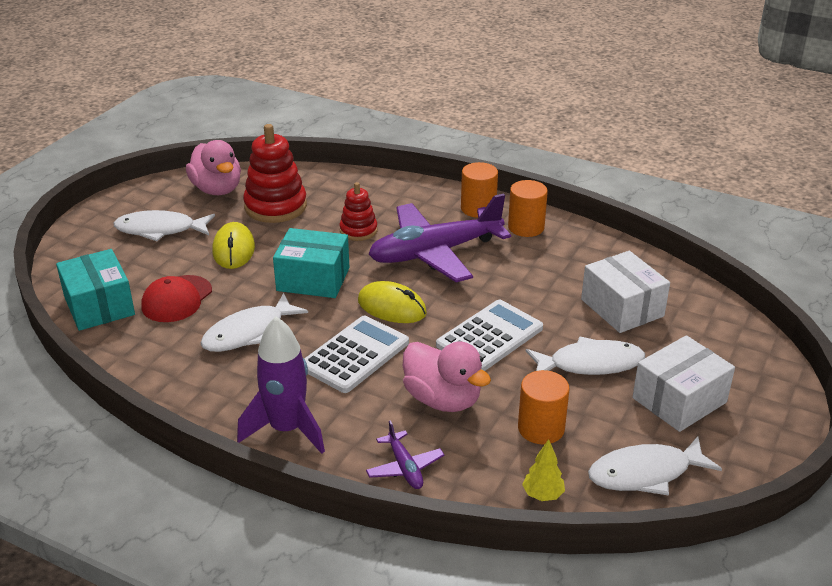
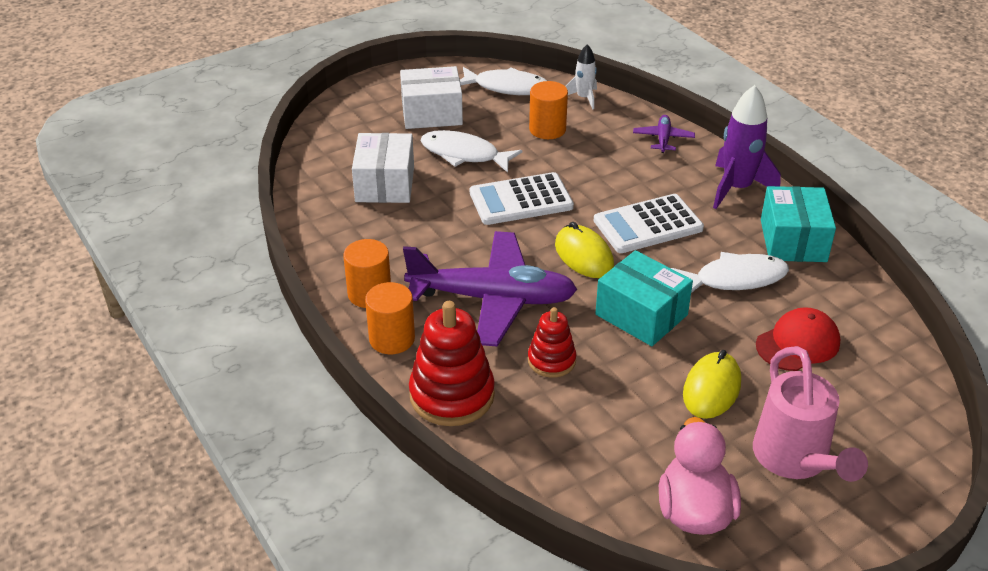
camera: 150 degrees left, 5 degrees up
(99, 306) = (886, 366): turquoise box -> turquoise box (793, 241)
(160, 230) = (795, 460): white fish -> pink watering can
(275, 206) = (628, 442): red stacking toy -> red stacking toy (452, 395)
(442, 399) = (601, 169): pink duck -> none
(542, 495) = (584, 98): yellow tree -> white rocket

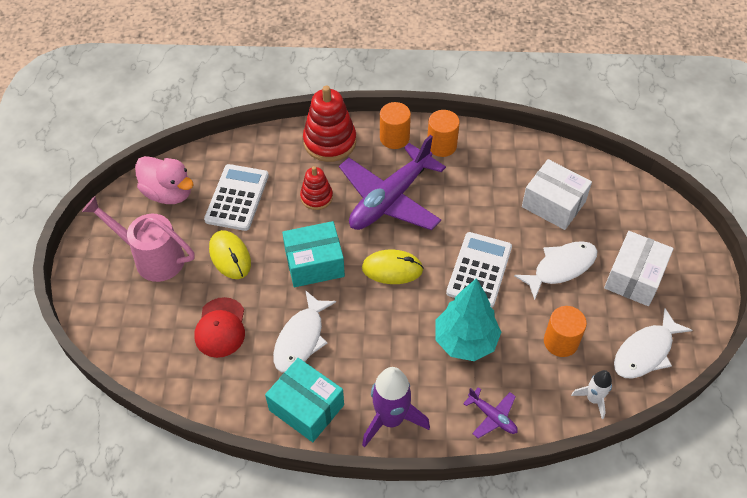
camera: 125 degrees right, 15 degrees up
(610, 178) = (465, 341): none -> turquoise tree
(648, 225) = (394, 328): white calculator -> white calculator (237, 198)

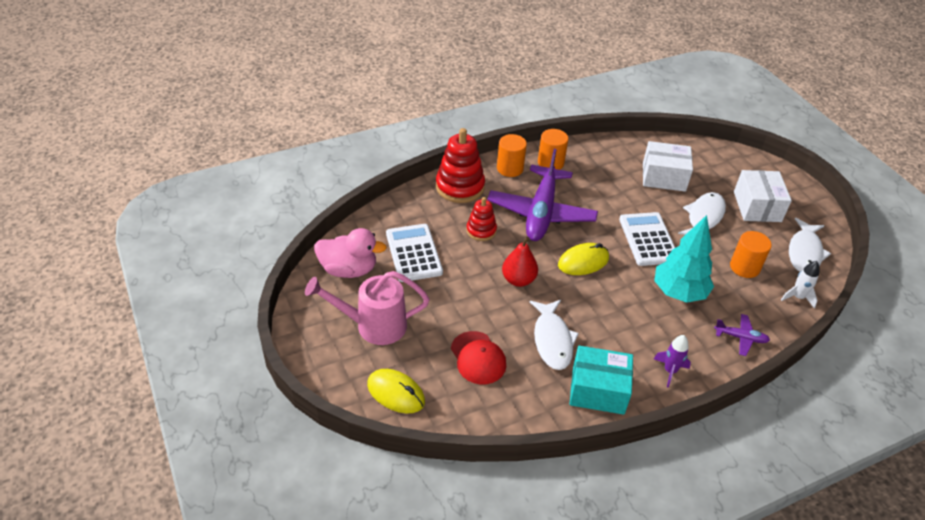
camera: 30 degrees left, 10 degrees down
(230, 256) = (443, 300): yellow mouse -> yellow mouse (396, 393)
(314, 263) = (518, 280): turquoise box -> red pear
(391, 419) = (670, 371): purple rocket -> purple rocket, size x0.56

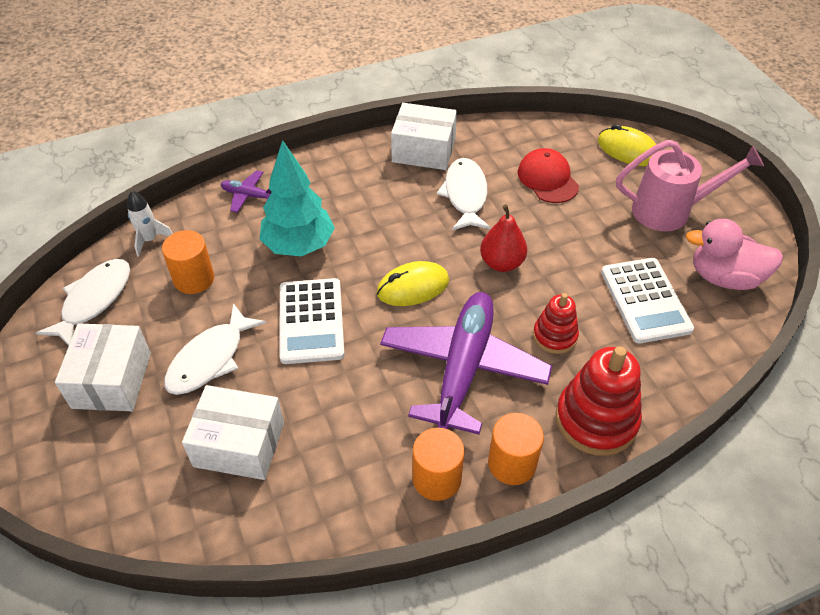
camera: 175 degrees left, 5 degrees up
(598, 390) = (423, 150): turquoise box -> white box
(670, 371) = (343, 166): purple rocket -> none

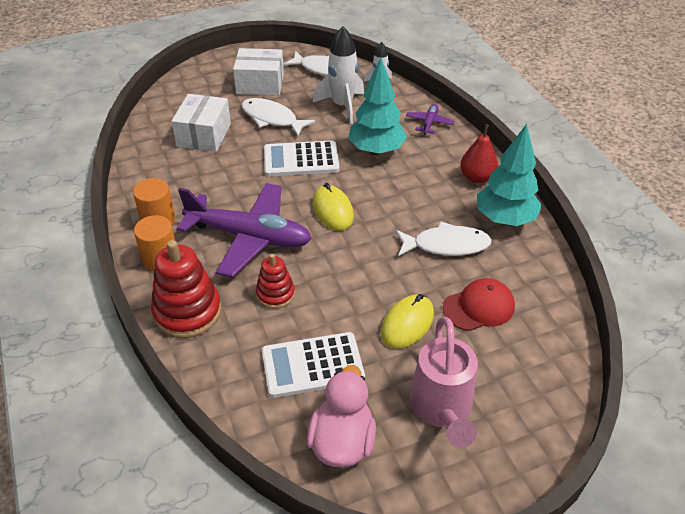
camera: 90 degrees right, 5 degrees down
(194, 279) = (342, 106): orange cylinder -> white rocket
(423, 150) = (505, 219): white box -> turquoise tree
(501, 263) = (360, 265): red pear -> red pear (477, 177)
(627, 150) = (541, 384): yellow mouse -> yellow mouse (407, 324)

